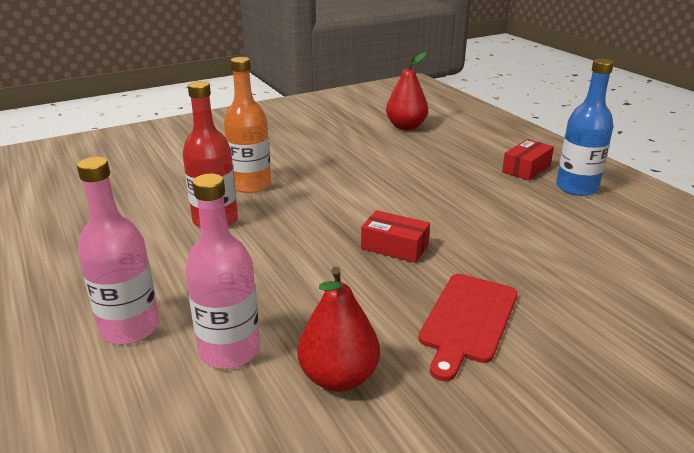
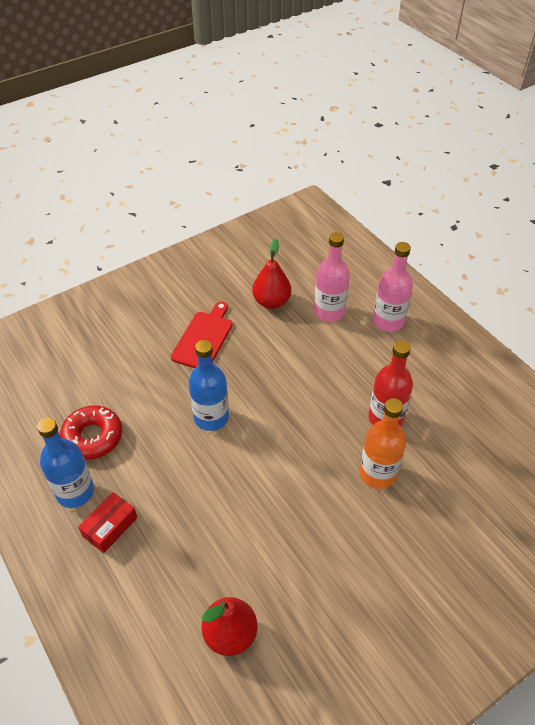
camera: 175 degrees right, 20 degrees up
(394, 247) = (245, 397): red box -> none
(439, 231) = (211, 417): none -> blue bottle
(585, 222) = (93, 437): none -> red donut

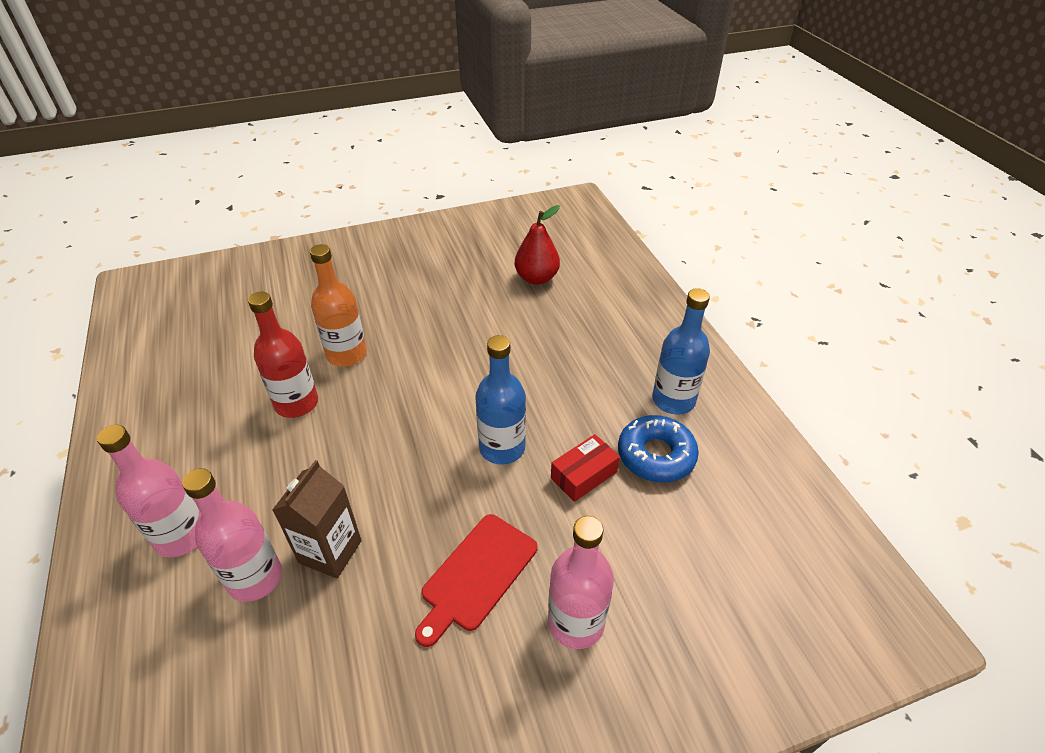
camera: 165 degrees left, 5 degrees down
(93, 437) = (656, 455): red donut -> blue donut
(110, 527) = (634, 363): red box -> red box (584, 475)
(142, 328) = (576, 622): none -> pink bottle
(271, 302) = (335, 626): red pear -> none
(295, 332) = (330, 551): none -> brown carton

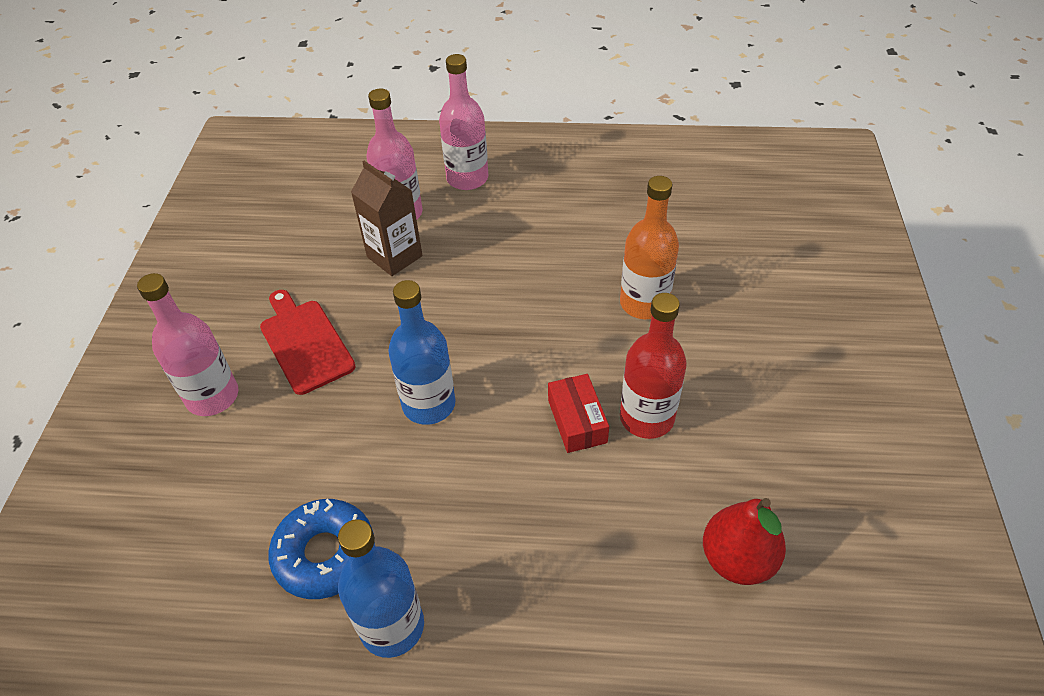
camera: 115 degrees right, 5 degrees up
(297, 403) = (583, 255): red bottle -> red bottle (646, 418)
(584, 475) = (348, 466): red box -> red box (577, 421)

